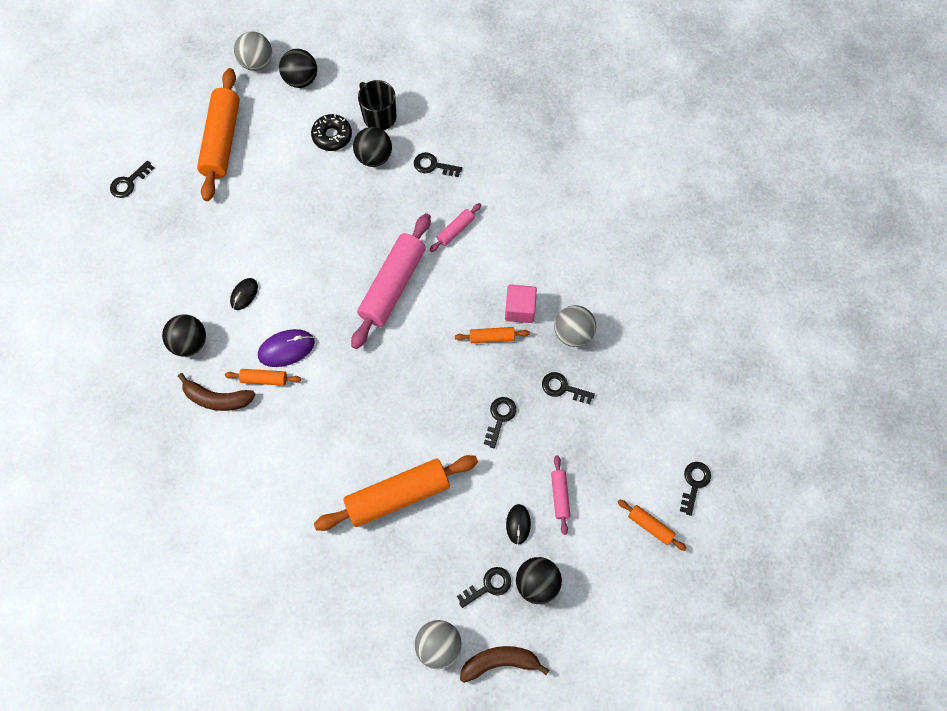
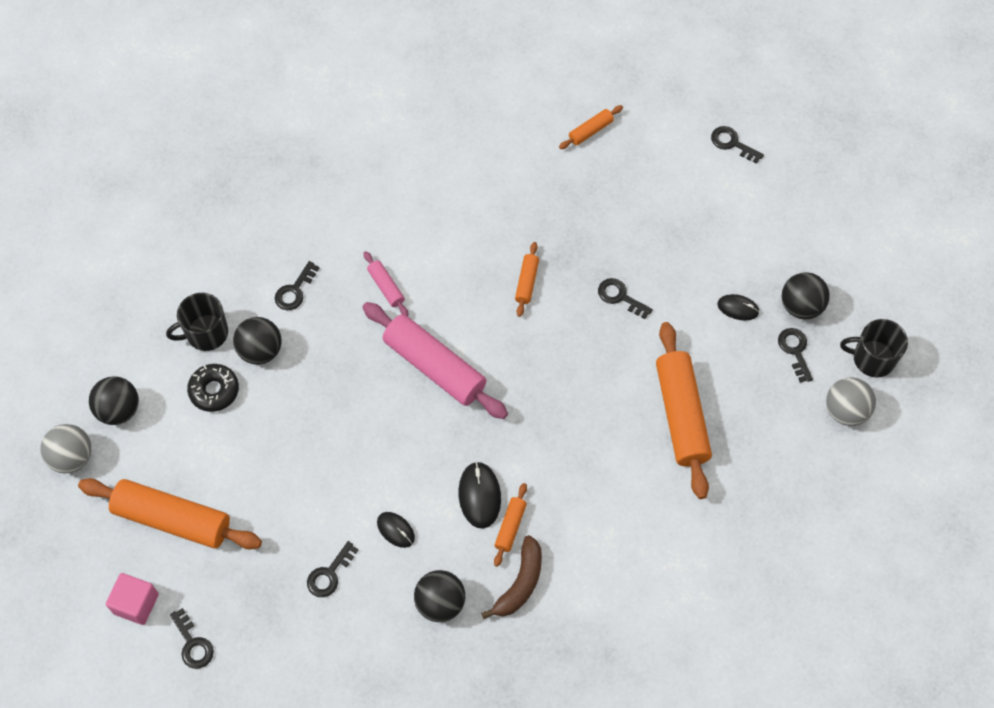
camera: 75 degrees left, 5 degrees down
(286, 349) = (479, 496): purple mouse -> black mouse
(500, 662) = (872, 359): brown banana -> black mug
(520, 309) = (502, 247): pink cube -> pink cube (136, 604)
(560, 496) = (717, 263): pink rolling pin -> none
(563, 388) = (603, 230): black key -> black key (329, 574)
(573, 333) = (545, 205): grey ball -> none
(650, 526) = (766, 193): orange rolling pin -> orange rolling pin (590, 131)

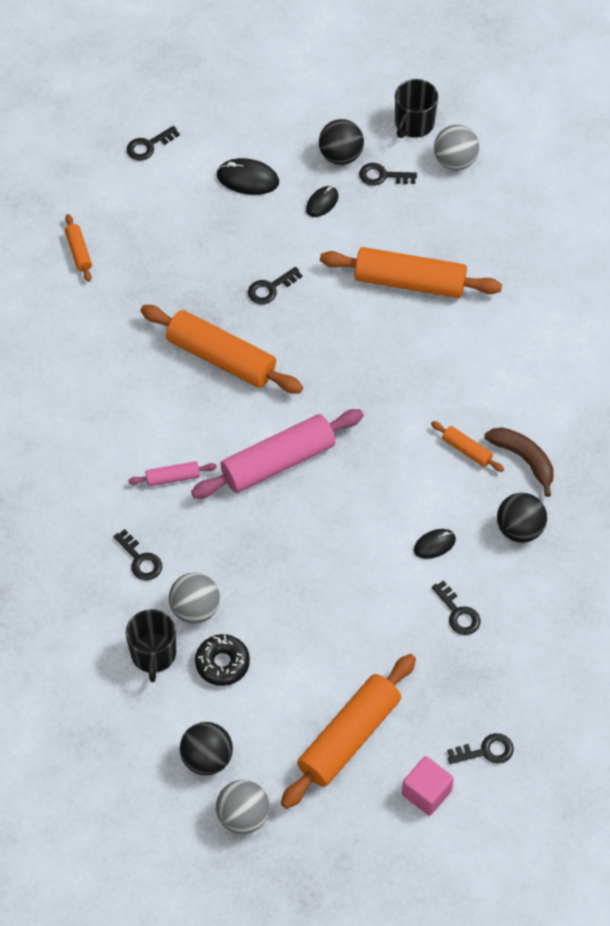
camera: 70 degrees left, 5 degrees down
(260, 350) = (195, 609): black ball -> grey ball
(479, 496) = (426, 465): black mouse -> black mouse (247, 179)
(527, 282) = (221, 358): orange rolling pin -> orange rolling pin, size x2.16

